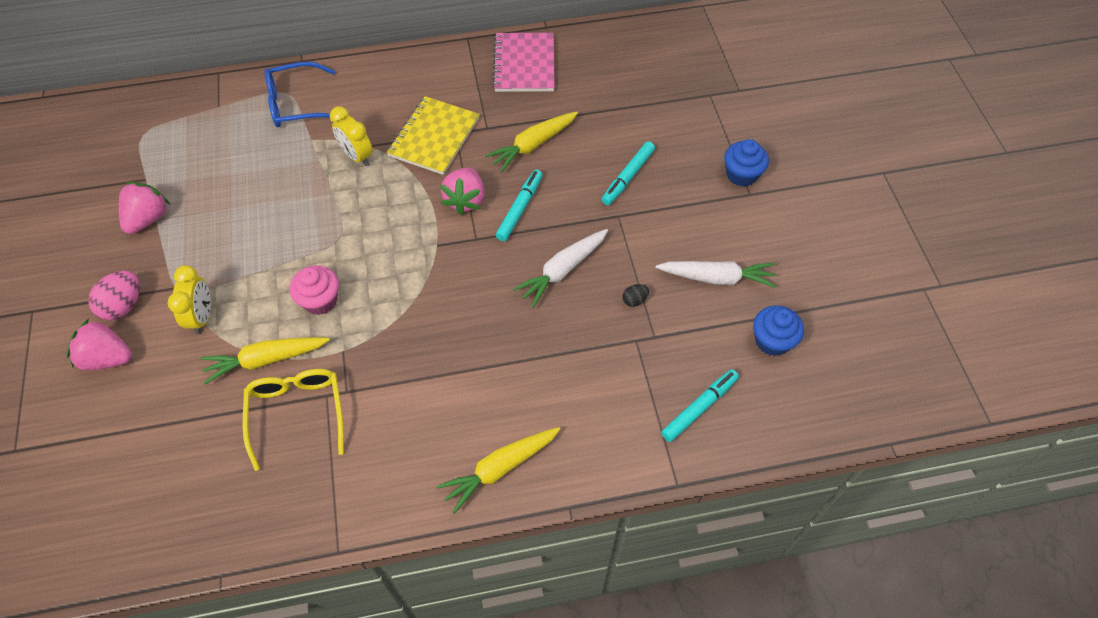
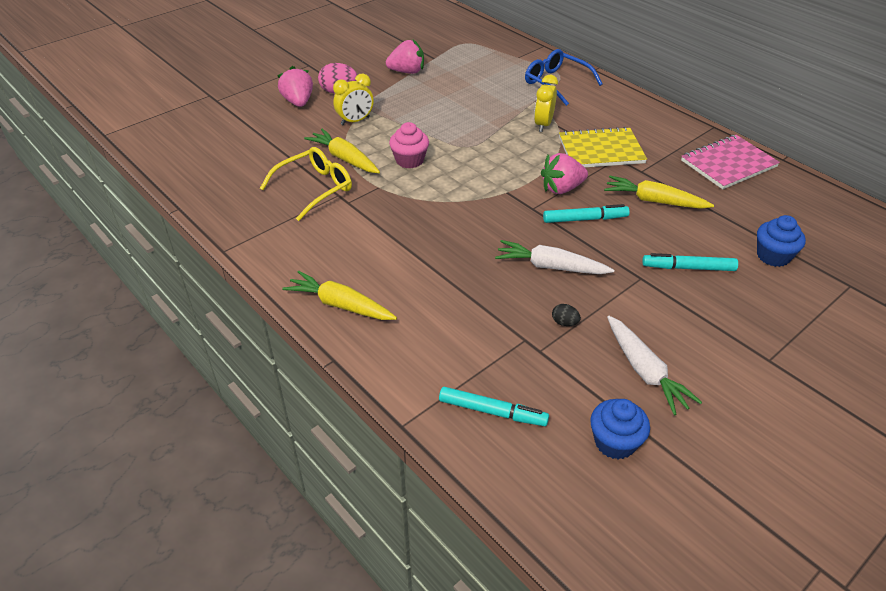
camera: 60 degrees right, 15 degrees down
(741, 174) = (785, 344): blue cupcake -> blue cupcake (773, 256)

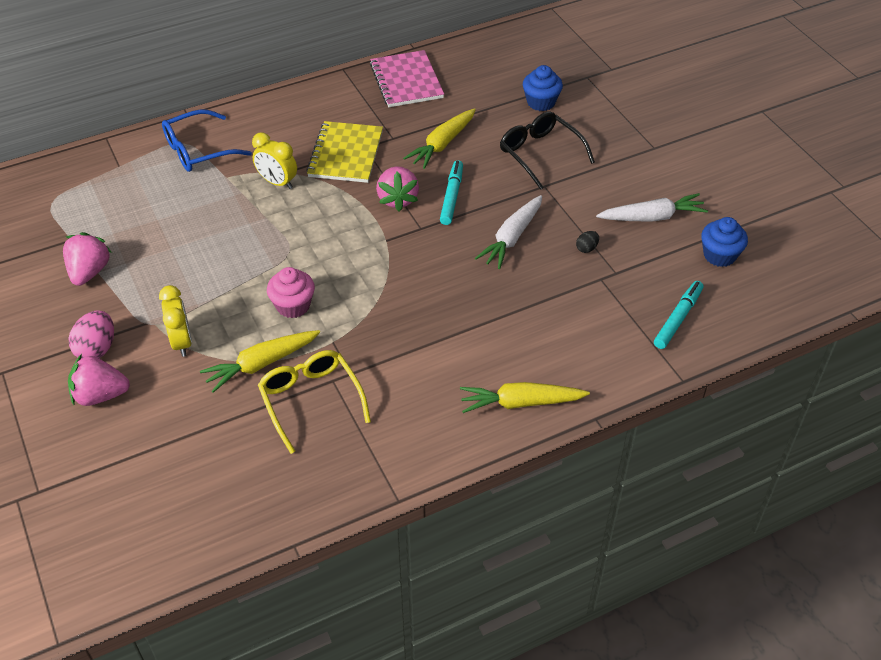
camera: 75 degrees left, 5 degrees up
(340, 305) = (520, 403): yellow carrot -> yellow carrot turned 45 degrees clockwise
(688, 268) = (540, 154): turquoise marker -> black glasses

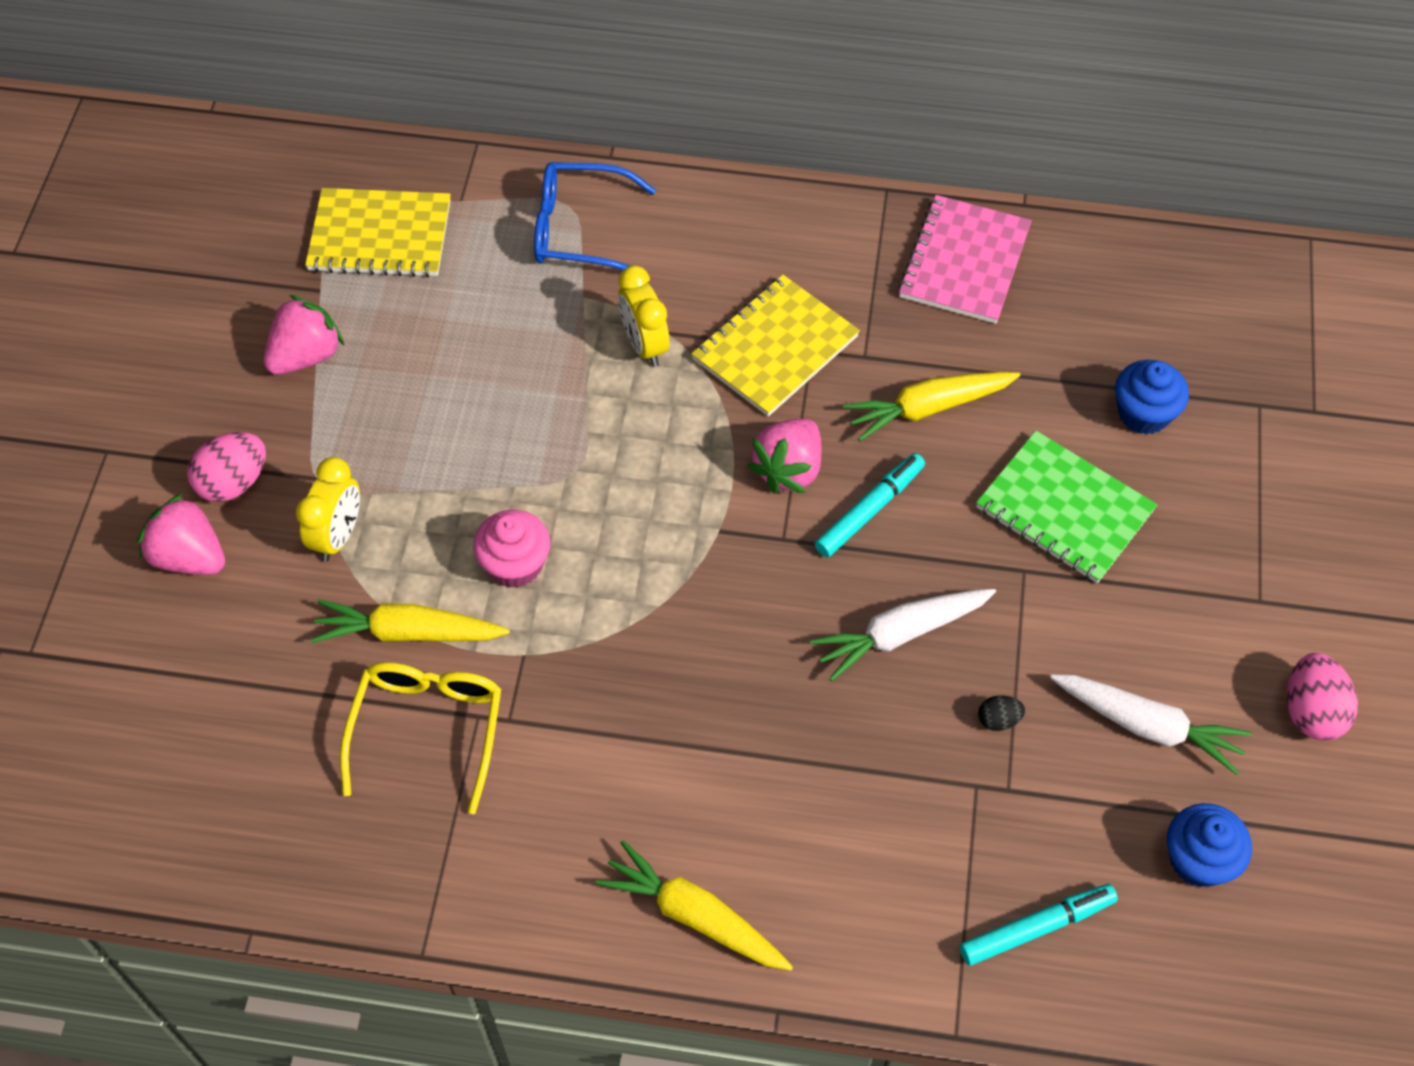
camera: 35 degrees right, 10 degrees up
(85, 200) = (380, 236): none -> yellow notebook
(540, 154) = (1064, 509): black glasses -> green notebook
(712, 177) = (1311, 711): none -> pink egg

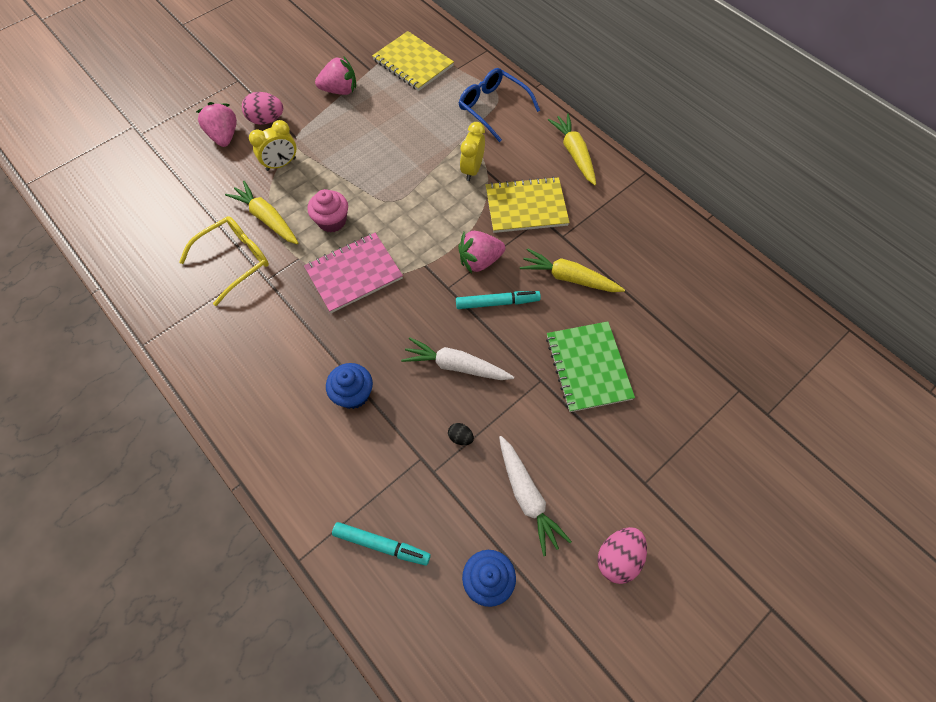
camera: 40 degrees right, 5 degrees up
(694, 916) = (251, 415): yellow carrot -> yellow carrot (574, 153)
(964, 262) = (651, 226): pink notebook -> pink notebook (354, 274)
(1143, 413) = (672, 352): blue cupcake -> blue cupcake (353, 394)

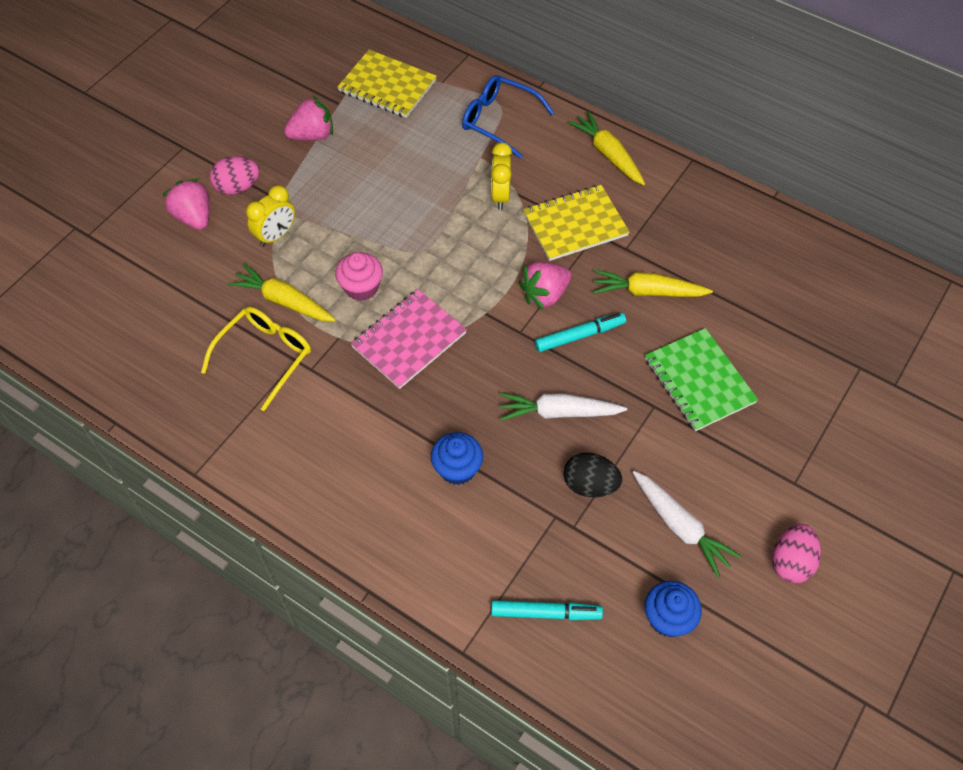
camera: 15 degrees left, 5 degrees down
(460, 437) = (590, 485): black egg -> black egg, size x1.91

